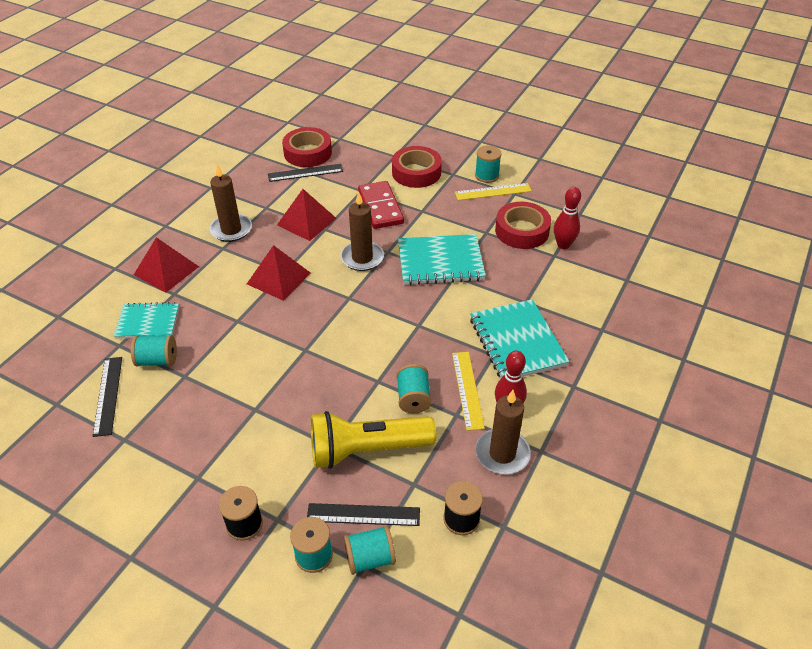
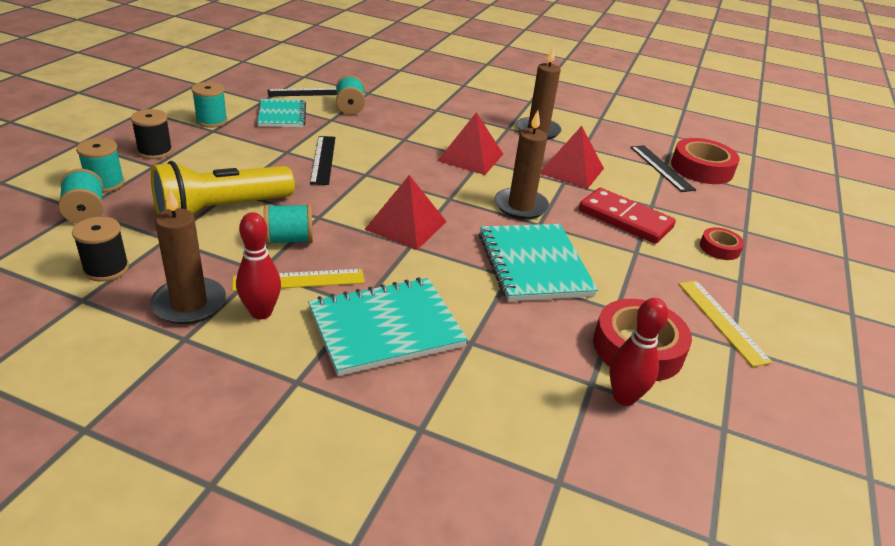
camera: 80 degrees right, 10 degrees down
(148, 322) = (397, 101): turquoise notebook -> turquoise notebook (282, 115)
(166, 270) = (467, 105): red pyramid -> red pyramid (406, 225)
(363, 514) = (139, 208): black ruler -> black ruler (323, 159)
(367, 450) = (221, 210): yellow flashlight -> yellow flashlight turned 105 degrees counterclockwise
(380, 207) = (625, 219): red domino -> red domino turned 60 degrees clockwise
(416, 172) = (719, 248): red tape -> red tape, size x0.54
(486, 176) = (760, 316): turquoise spool -> turquoise spool (211, 121)

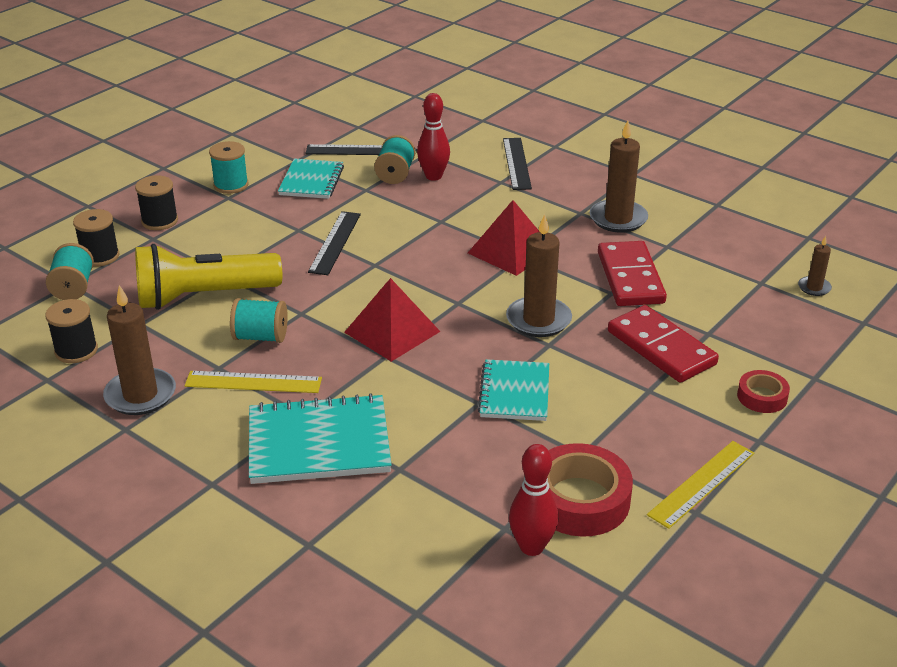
camera: 20 degrees right, 0 degrees up
(105, 183) = (100, 256): turquoise spool -> black spool
(261, 312) = (204, 412): red bowling pin -> red bowling pin (433, 176)
(534, 265) = (514, 393): turquoise notebook -> turquoise notebook, size x0.65
(571, 170) = (630, 278): red pyramid -> red domino
(661, 168) = (756, 283): black ruler -> black ruler (516, 163)
(701, 168) = (814, 288): red tape -> brown candle
(722, 321) = (701, 483): yellow ruler -> yellow ruler turned 45 degrees clockwise

